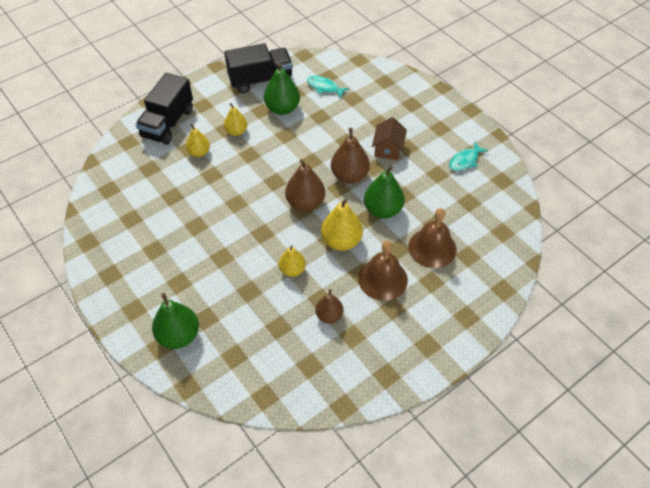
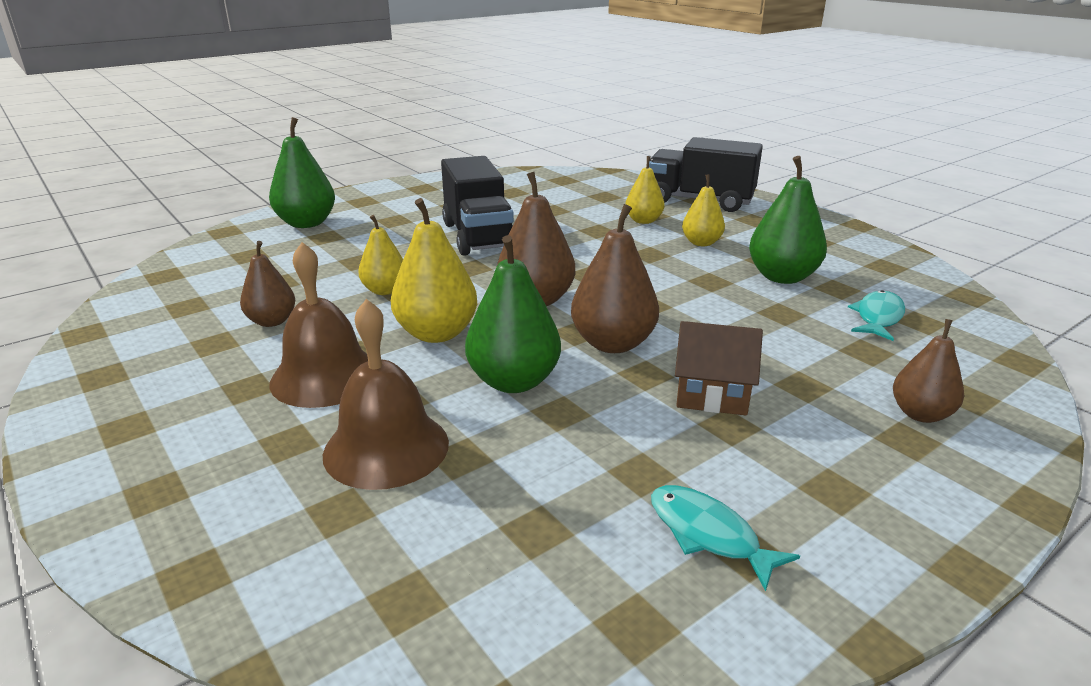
camera: 90 degrees right, 25 degrees down
(260, 80) = (849, 257): black truck -> black truck (478, 236)
(397, 96) = (920, 414): none -> brown pear

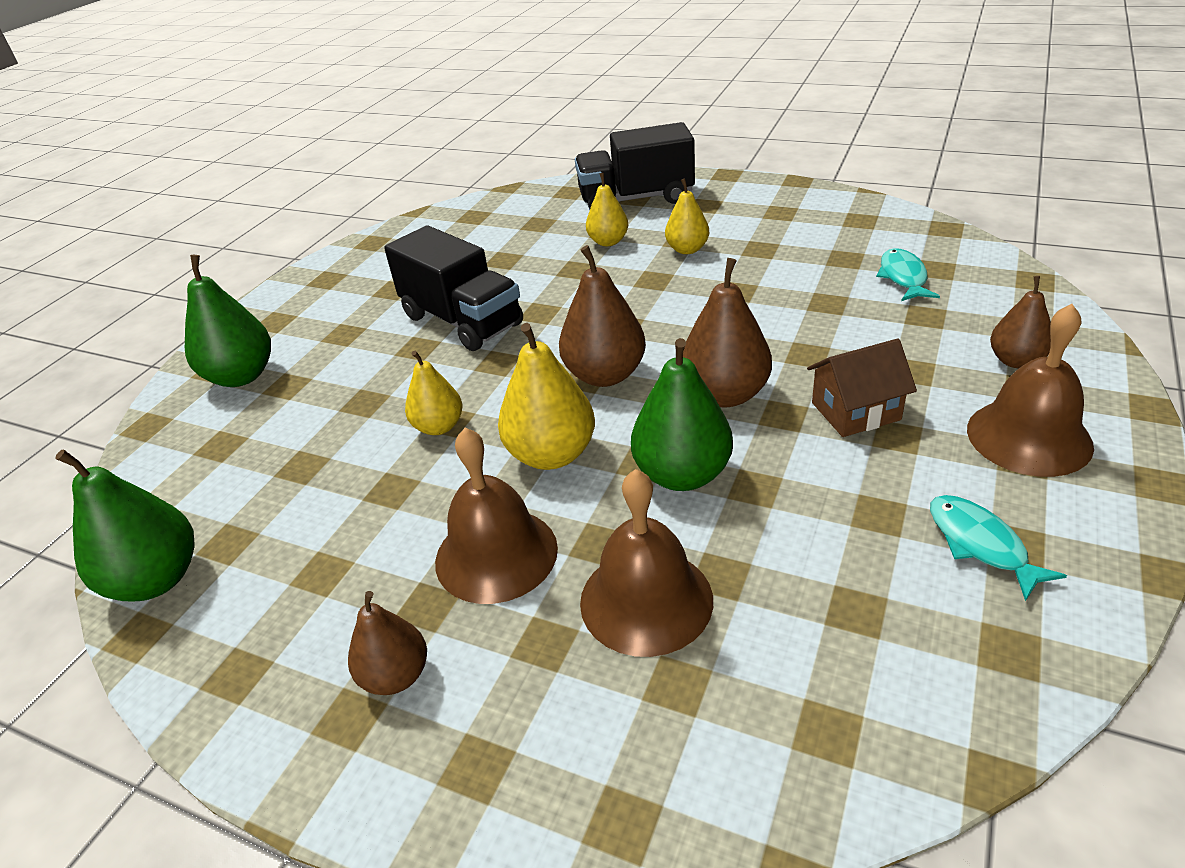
camera: 25 degrees left, 10 degrees up
(272, 321) = (357, 517): brown pear -> brown pear (396, 676)
(708, 534) = (980, 544): turquoise fish -> turquoise fish turned 45 degrees clockwise
(782, 277) = (792, 263): green pear -> green pear (156, 579)
(861, 475) = (1029, 437): none -> brown bell

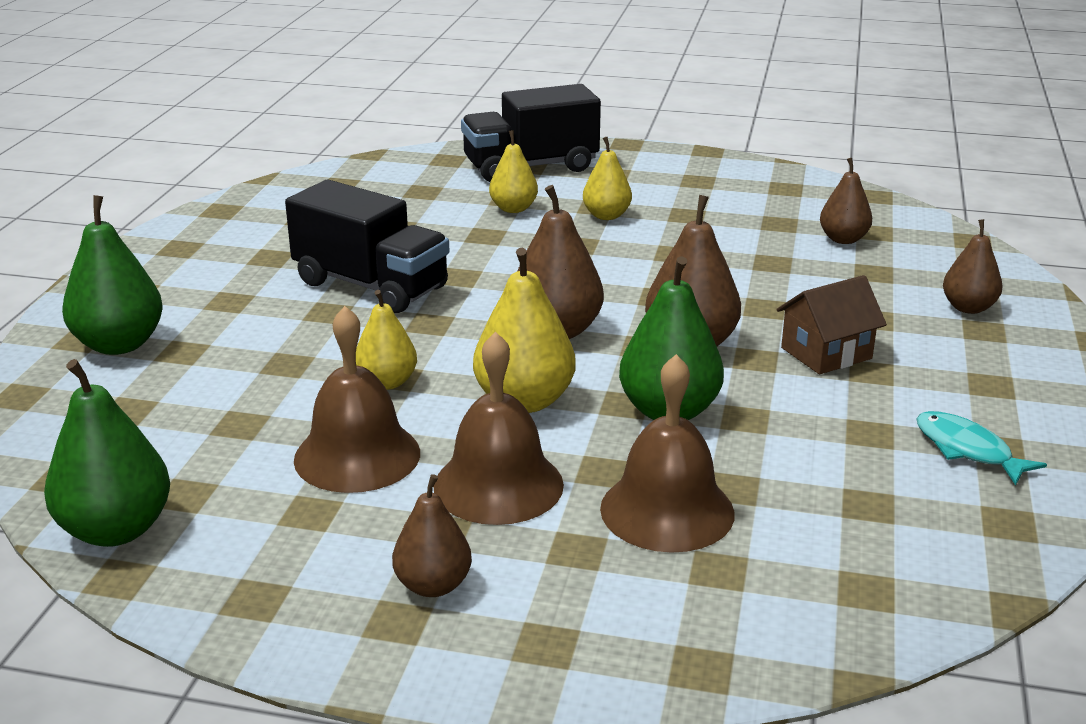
camera: 15 degrees left, 10 degrees down
(903, 277) = (843, 239): turquoise fish -> brown pear
(1029, 437) = (993, 367): brown bell -> brown bell (357, 456)

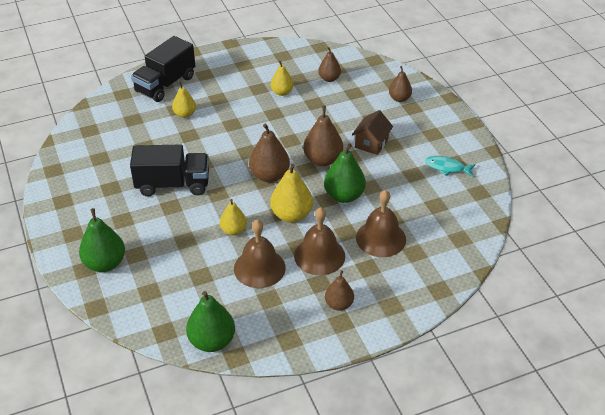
camera: 35 degrees left, 15 degrees up
(606, 216) = (227, 102): yellow pear -> yellow pear (282, 92)

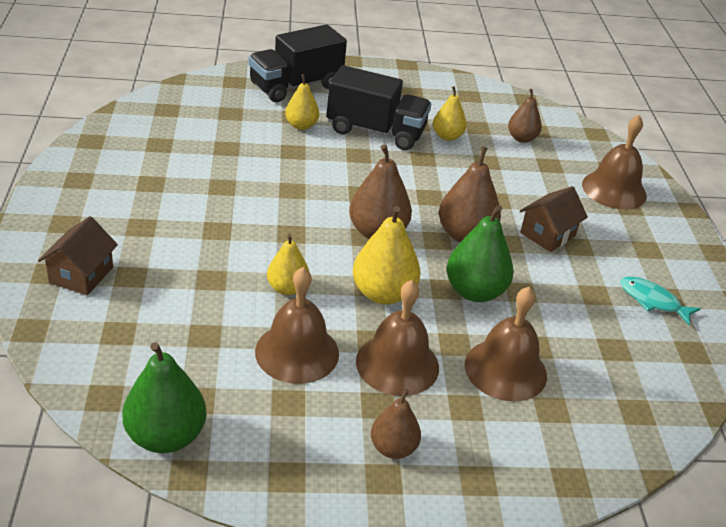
camera: 15 degrees right, 5 degrees down
(105, 263) = (81, 275): green pear -> brown house
(173, 185) = (236, 204): black truck -> black truck (376, 131)
(399, 98) = (614, 189): brown pear -> brown bell

